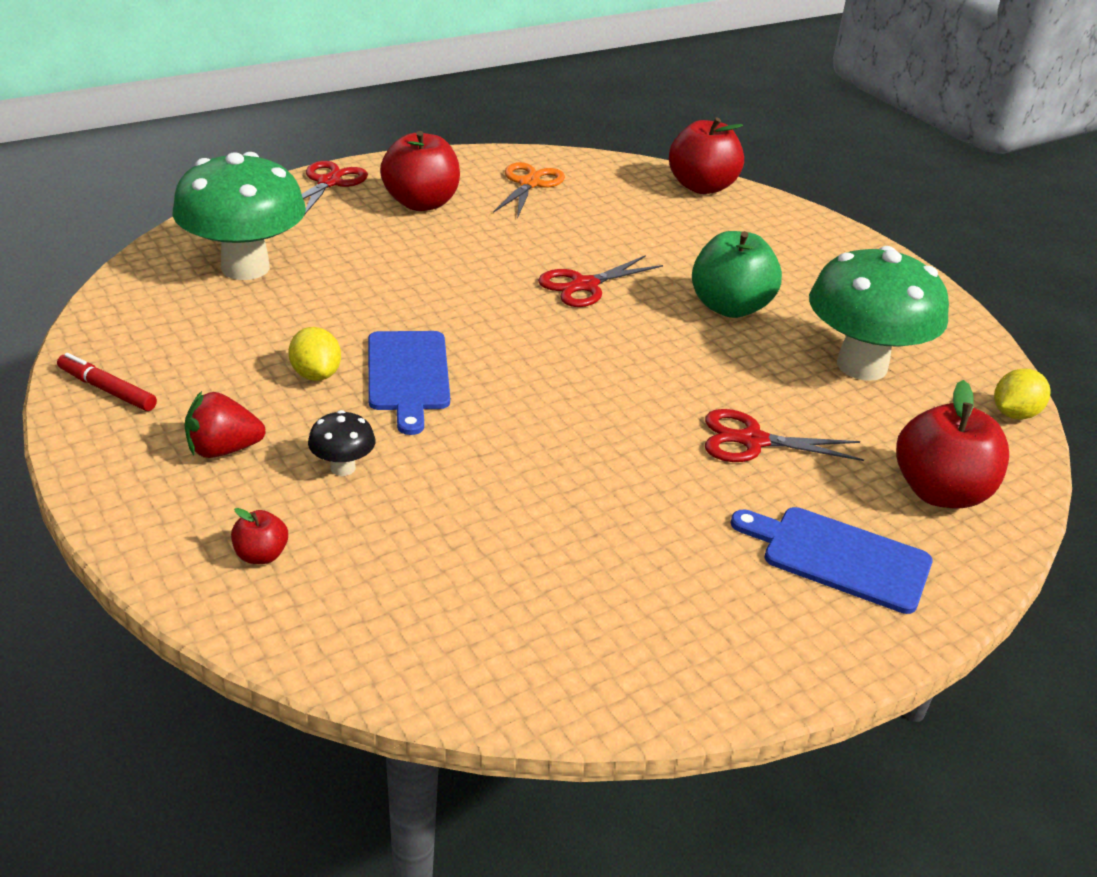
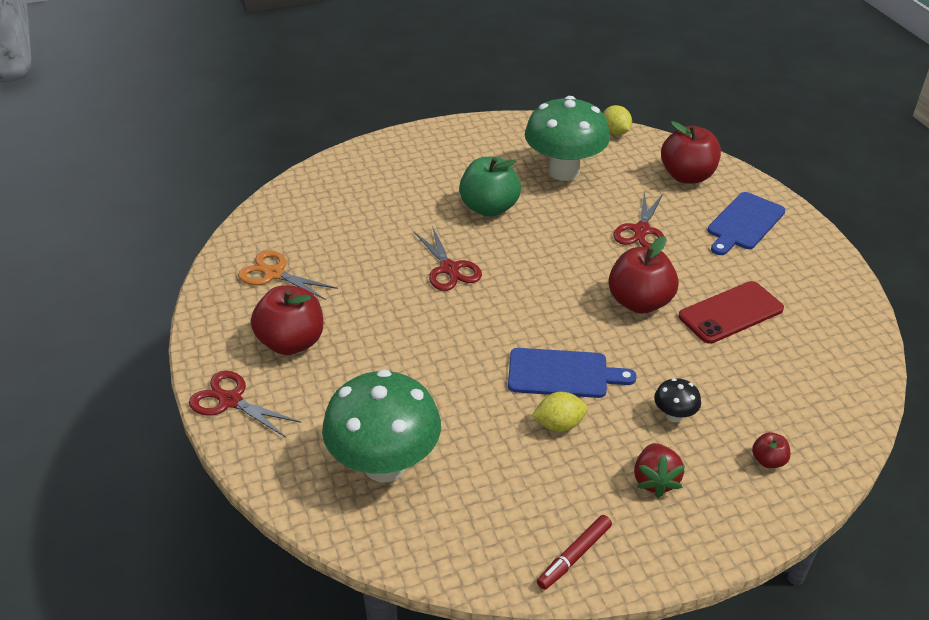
camera: 75 degrees left, 5 degrees up
(583, 531) = (730, 313): none -> red phone
(701, 187) = (309, 185): red apple -> red apple (639, 302)

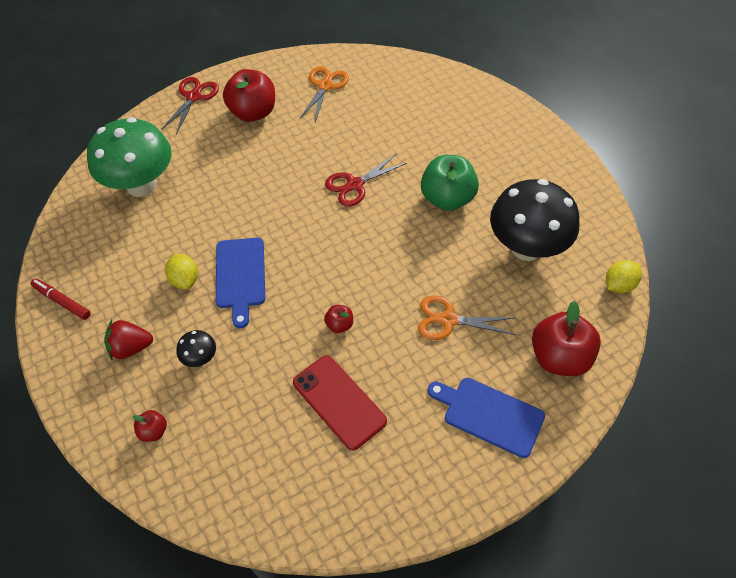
camera: 80 degrees right, 15 degrees up
(564, 171) = (526, 247): green mushroom -> black mushroom
(639, 302) = (339, 325): red apple -> red apple, size x0.46
(641, 230) = (448, 320): red scissors -> orange scissors

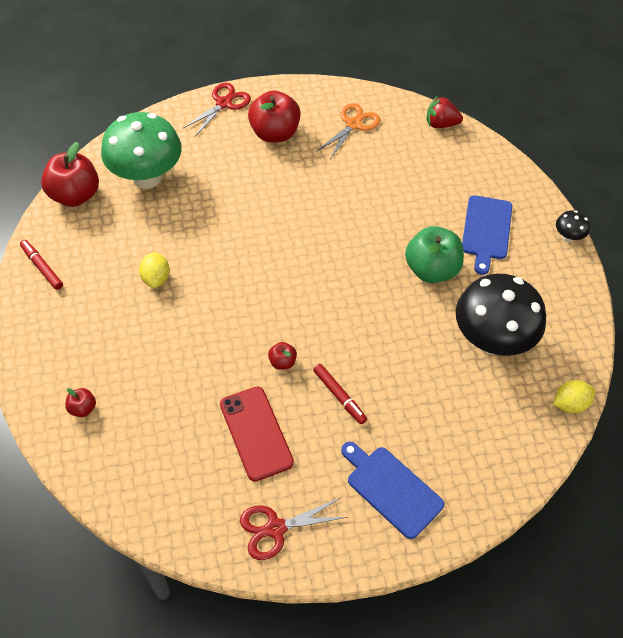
camera: 15 degrees right, 0 degrees up
(131, 348) = (88, 327): red strawberry -> red strawberry (441, 124)
(200, 358) = (145, 355): black mushroom -> black mushroom (568, 237)
(240, 276) = (207, 289): blue cutting board -> blue cutting board (486, 230)
(355, 185) = (346, 231): red scissors -> red scissors (275, 528)
(406, 341) = (339, 396): none -> red marker
(448, 320) = (387, 388): orange scissors -> none
(559, 357) = (481, 456): red apple -> red apple (75, 195)

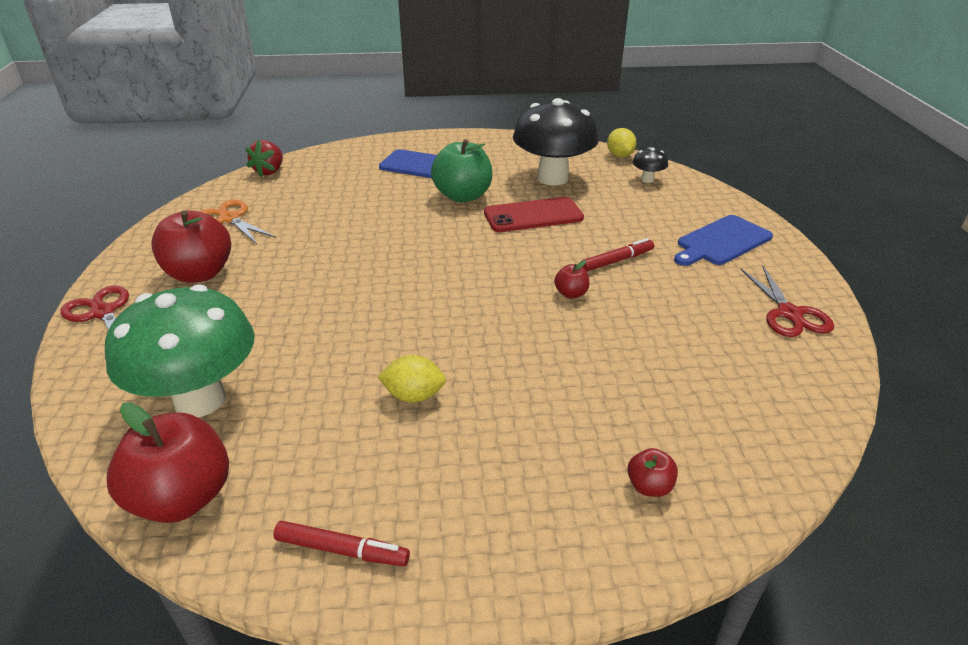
camera: 80 degrees left, 20 degrees down
(42, 267) = (341, 550): red marker -> red marker turned 135 degrees counterclockwise
(256, 433) = (670, 319): red phone -> red phone (533, 215)
(568, 237) = (446, 135): black mushroom -> black mushroom (647, 180)

